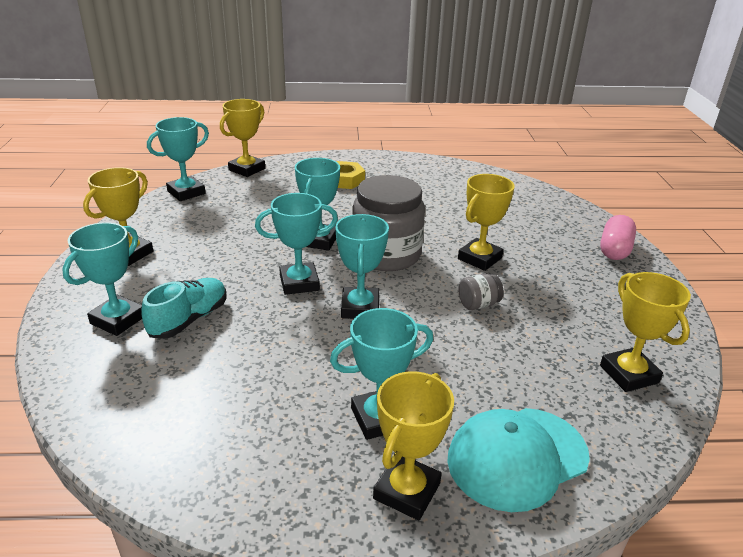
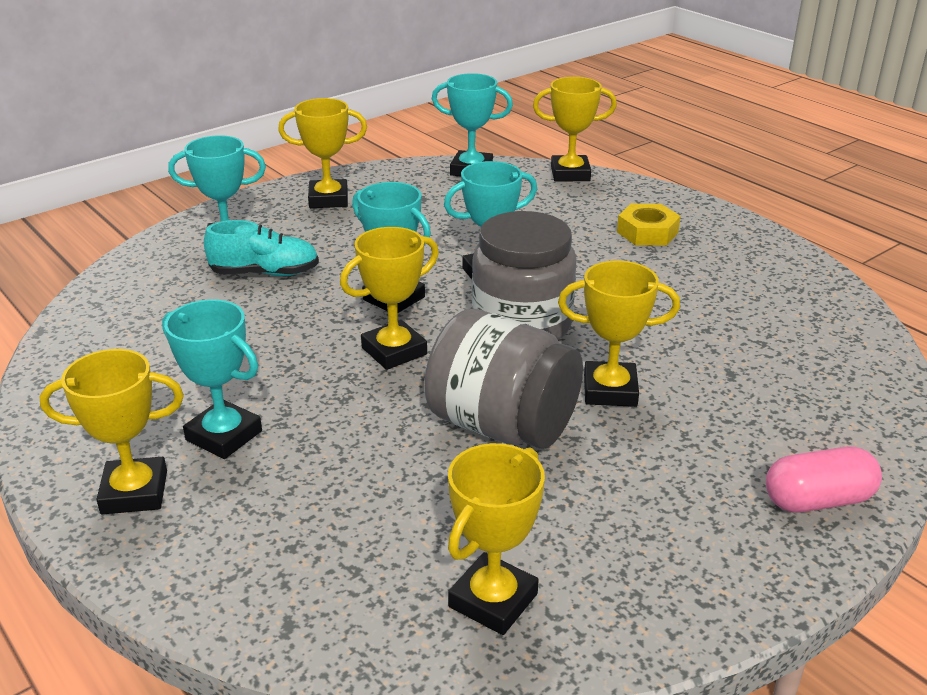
camera: 55 degrees right, 0 degrees up
(360, 308) = (394, 351): turquoise trophy -> yellow trophy
(478, 304) = (502, 425): grey jar -> grey jar, size x2.37
(517, 457) = (242, 550): turquoise cap -> none

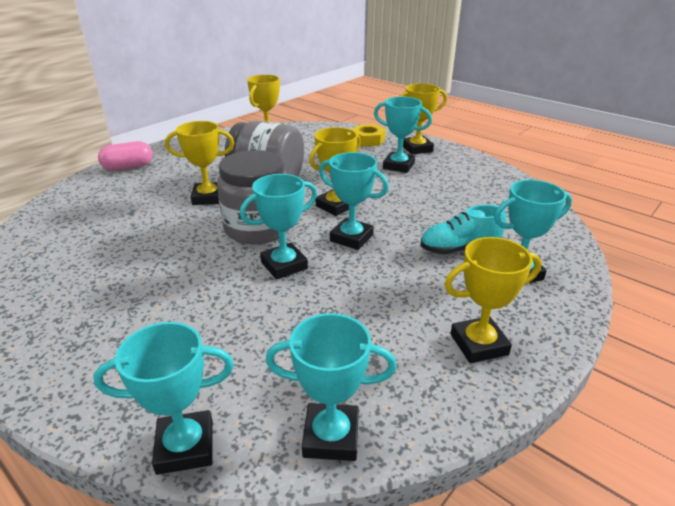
camera: 170 degrees right, 0 degrees up
(570, 174) = (185, 447): yellow trophy -> turquoise trophy
(647, 232) = (125, 332): yellow nut -> yellow nut (368, 140)

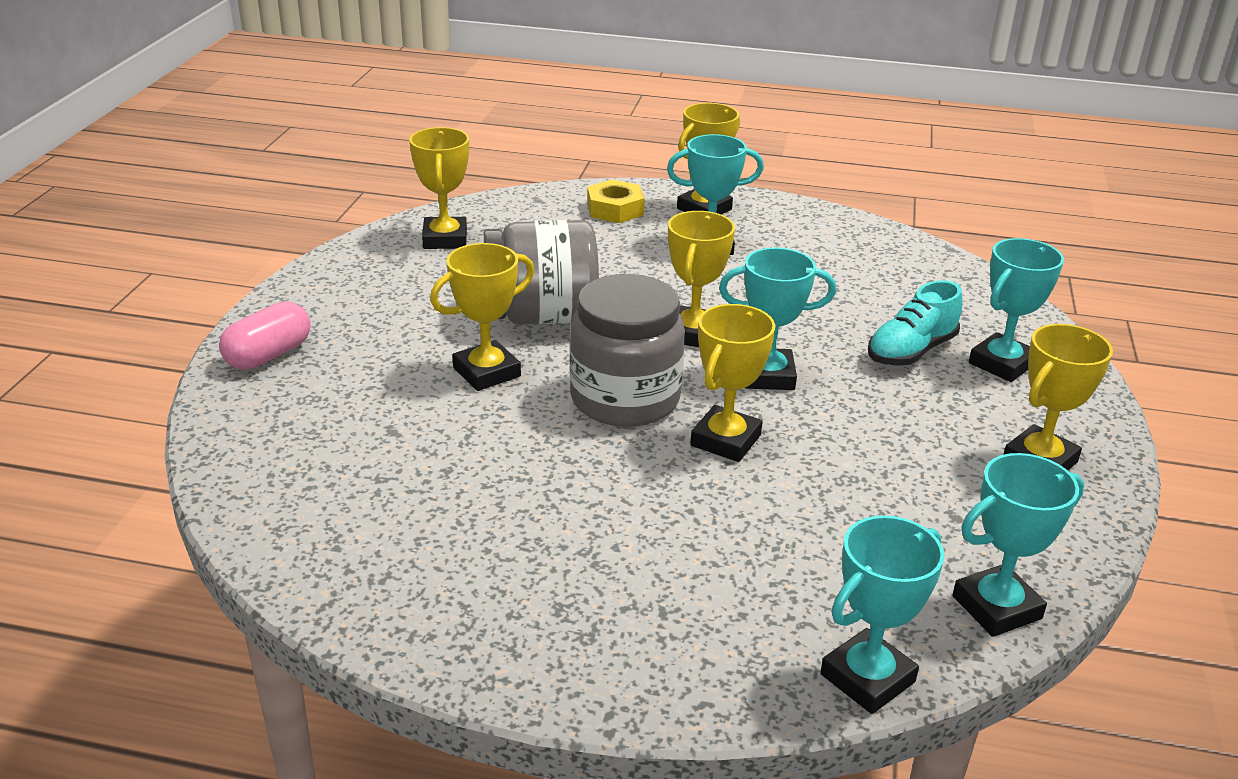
camera: 30 degrees left, 0 degrees up
(284, 265) = (725, 440): turquoise trophy -> yellow trophy

